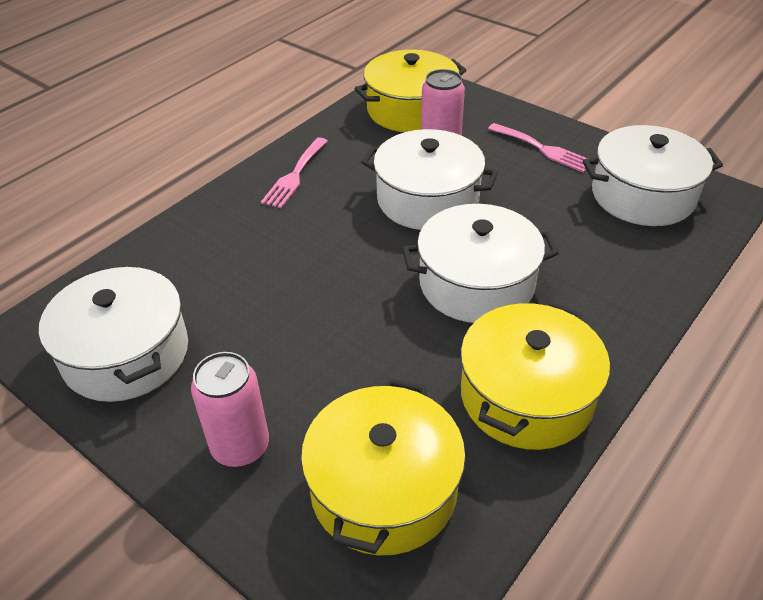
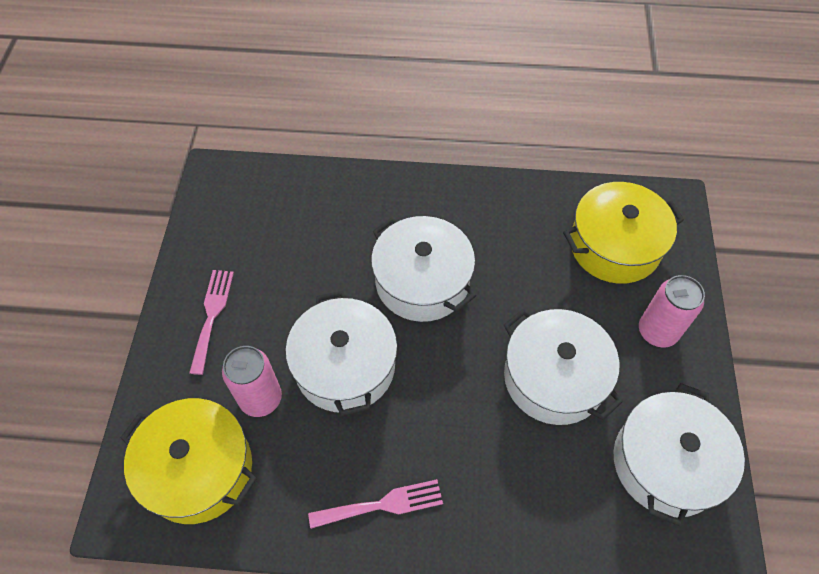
camera: 125 degrees left, 15 degrees up
(526, 396) = (498, 212): yellow pot -> none
(642, 195) = (244, 223): white pot -> white pot (554, 377)

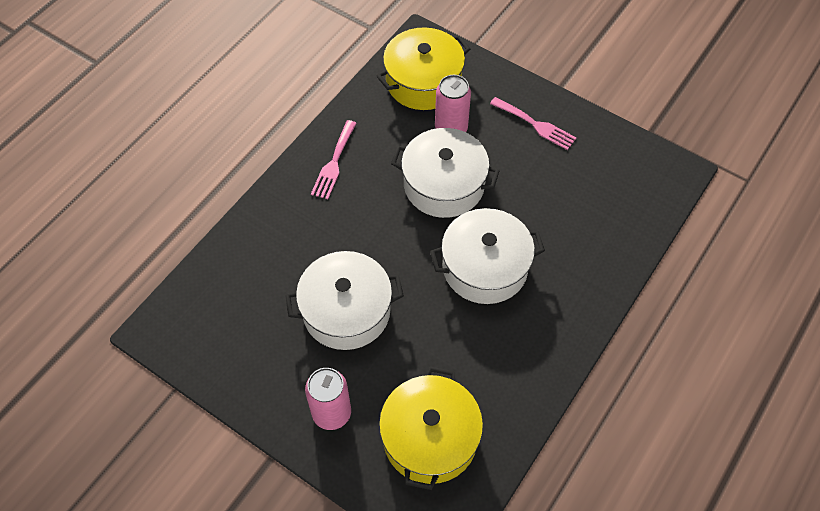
camera: 120 degrees right, 0 degrees up
(666, 463) = (236, 343): white pot -> none

